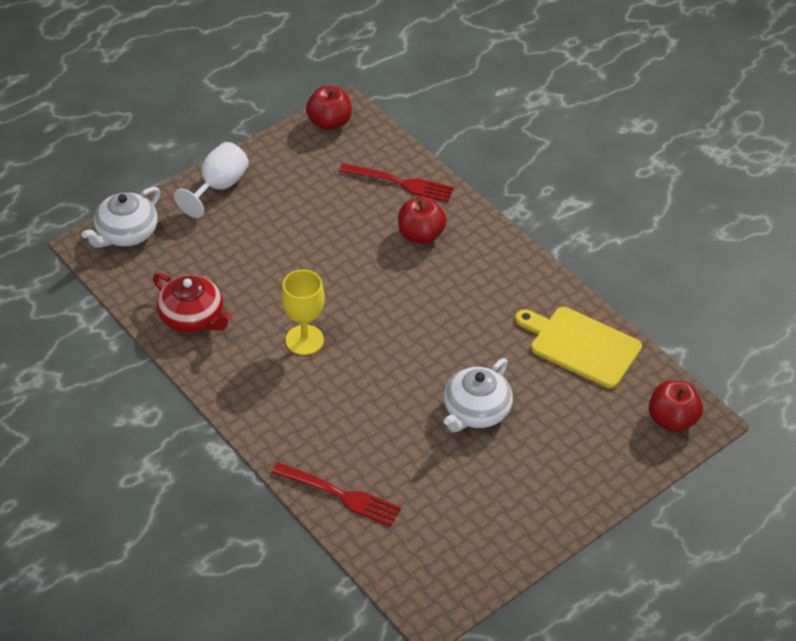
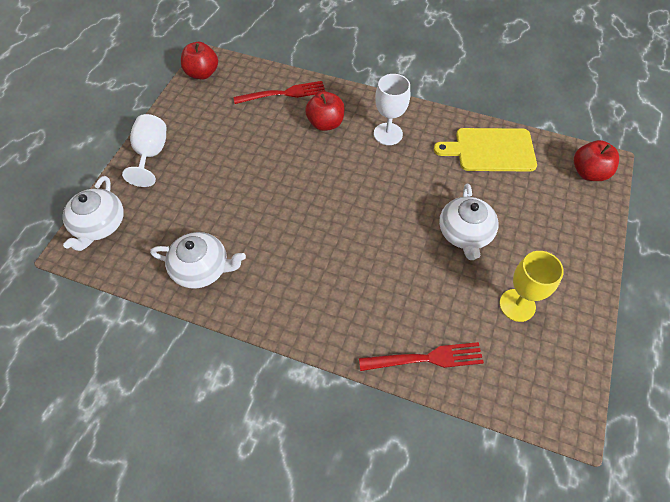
camera: 30 degrees left, 10 degrees up
(193, 317) = (201, 268): red teapot -> white teapot
(304, 340) = (302, 242): yellow goblet -> yellow goblet (517, 305)
(480, 277) = (388, 134): none -> white goblet

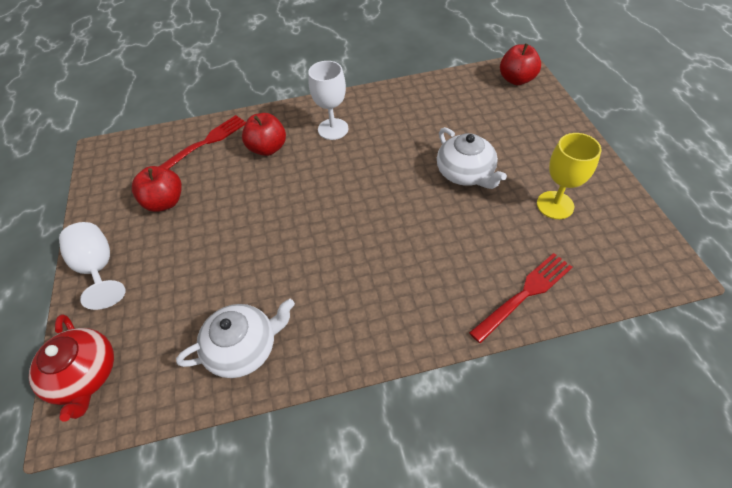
camera: 30 degrees left, 5 degrees down
(99, 225) = (85, 375): white teapot -> red teapot
(202, 73) = (102, 165): red apple -> red apple (165, 202)
(491, 150) = (430, 99): yellow cutting board -> none

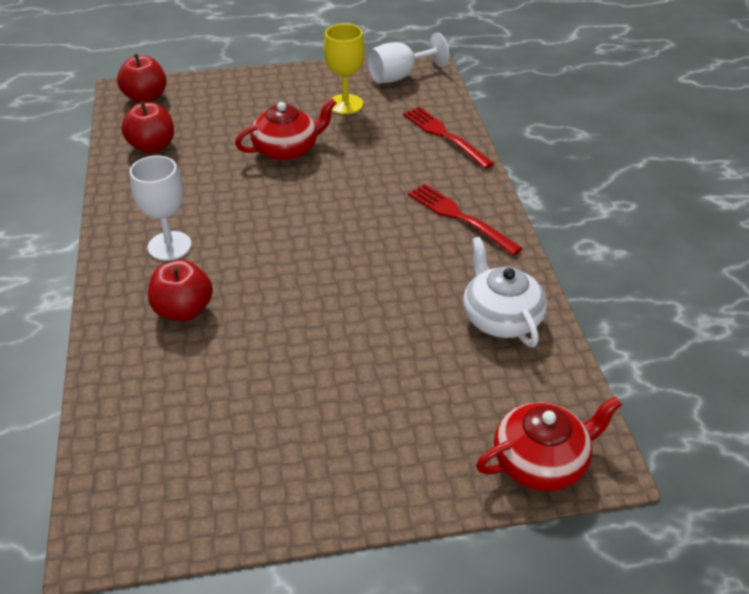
camera: 90 degrees left, 10 degrees down
(99, 268) = (376, 483): white goblet -> white goblet (399, 76)
(165, 202) = (261, 420): red apple -> red apple (152, 146)
(205, 143) = (141, 384): red fork -> red fork (460, 217)
(465, 173) = (287, 149): white teapot -> red teapot

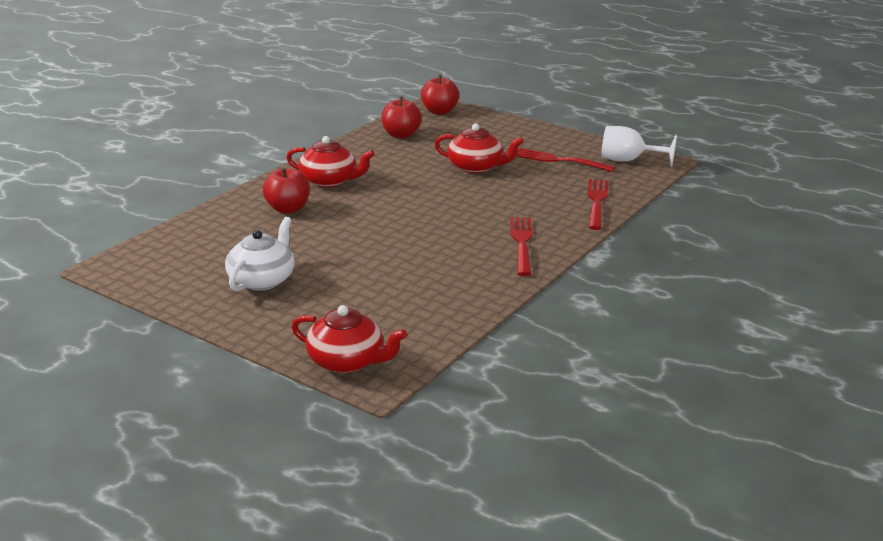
camera: 45 degrees right, 15 degrees down
(169, 246) = (330, 181): white goblet -> red teapot
(345, 104) = (559, 160): yellow goblet -> red fork
(501, 318) = (451, 297): white teapot -> white teapot (262, 280)

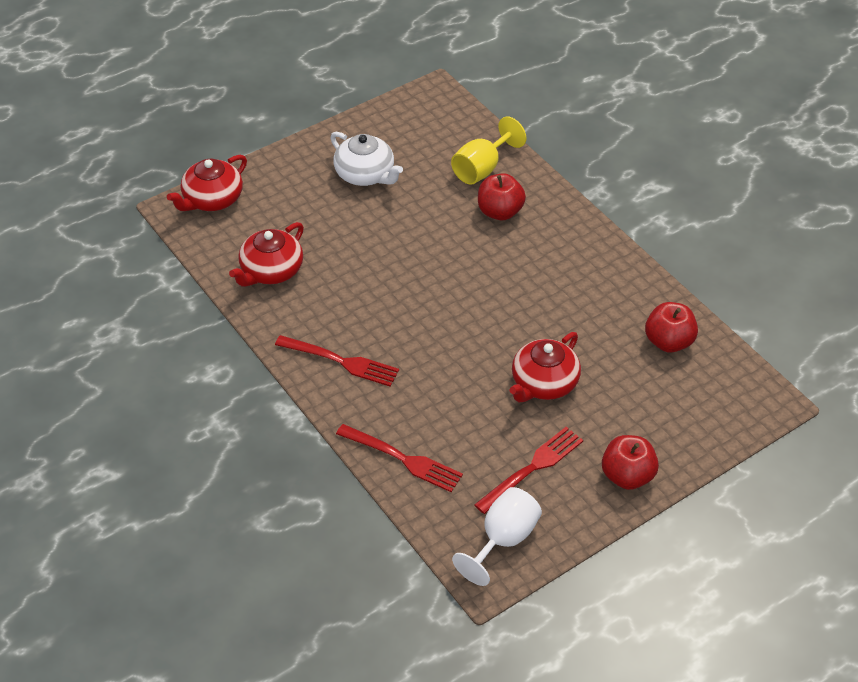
camera: 110 degrees right, 20 degrees up
(229, 225) = (482, 169): none -> yellow goblet
(330, 181) = (556, 254): red teapot -> red teapot (271, 271)
(439, 111) = (741, 400): red apple -> red apple (627, 476)

